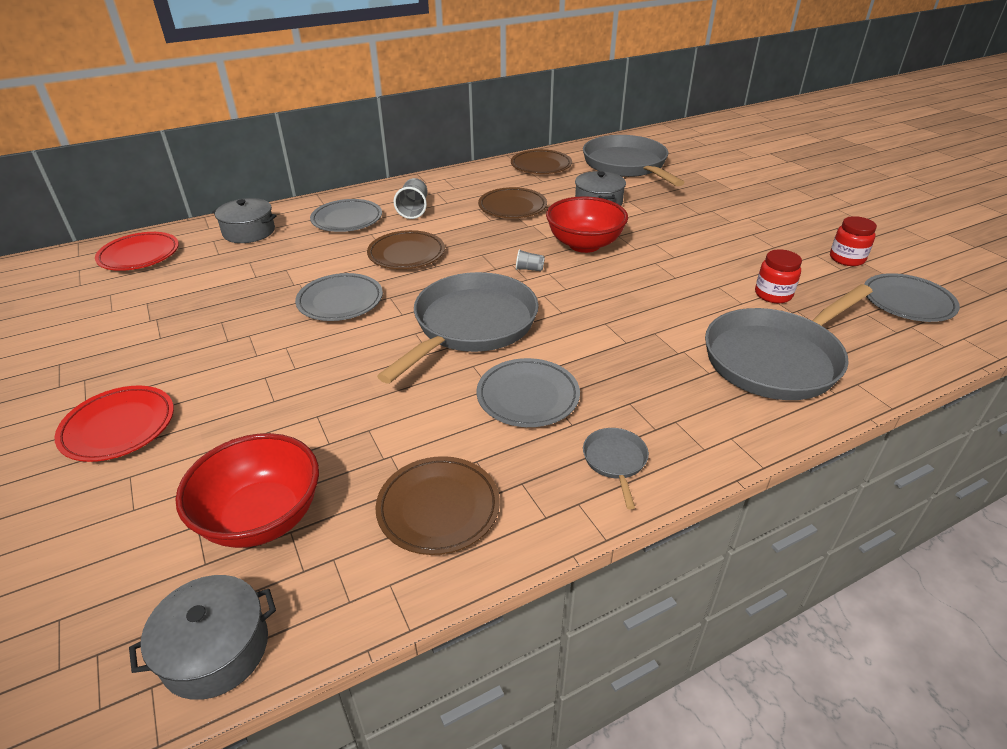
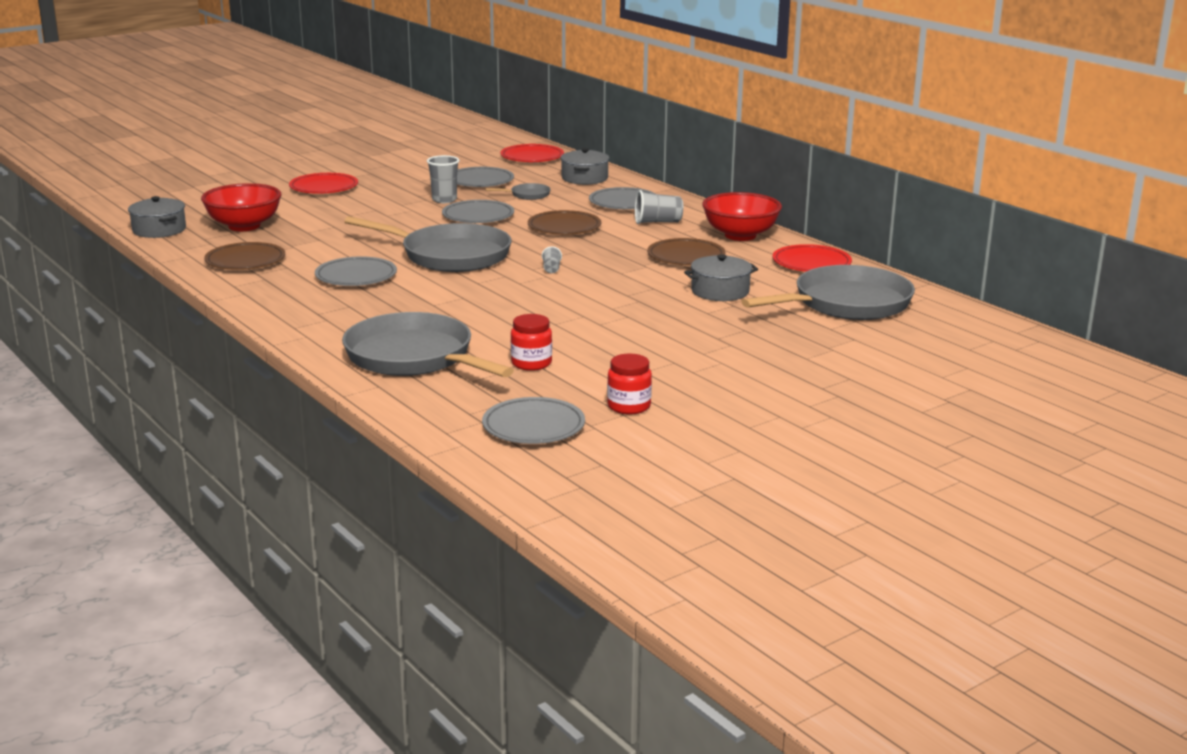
camera: 80 degrees right, 15 degrees down
(205, 293) = (480, 181): none -> grey plate
(261, 321) = (444, 200): none -> grey cup
(541, 166) = (811, 263): brown plate -> red plate
(584, 244) = (611, 287): red bowl -> red bowl (740, 235)
(615, 461) = (283, 302): grey pan -> grey pan (527, 195)

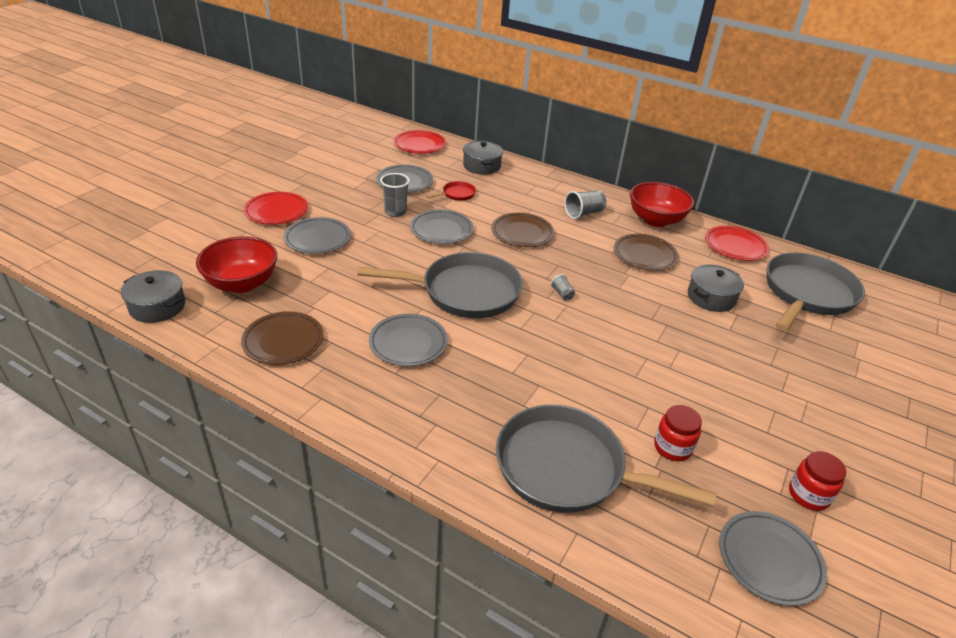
camera: 25 degrees left, 15 degrees up
(527, 195) = (457, 194): grey pan -> red pan
(623, 203) = (537, 193): grey plate -> grey plate (318, 239)

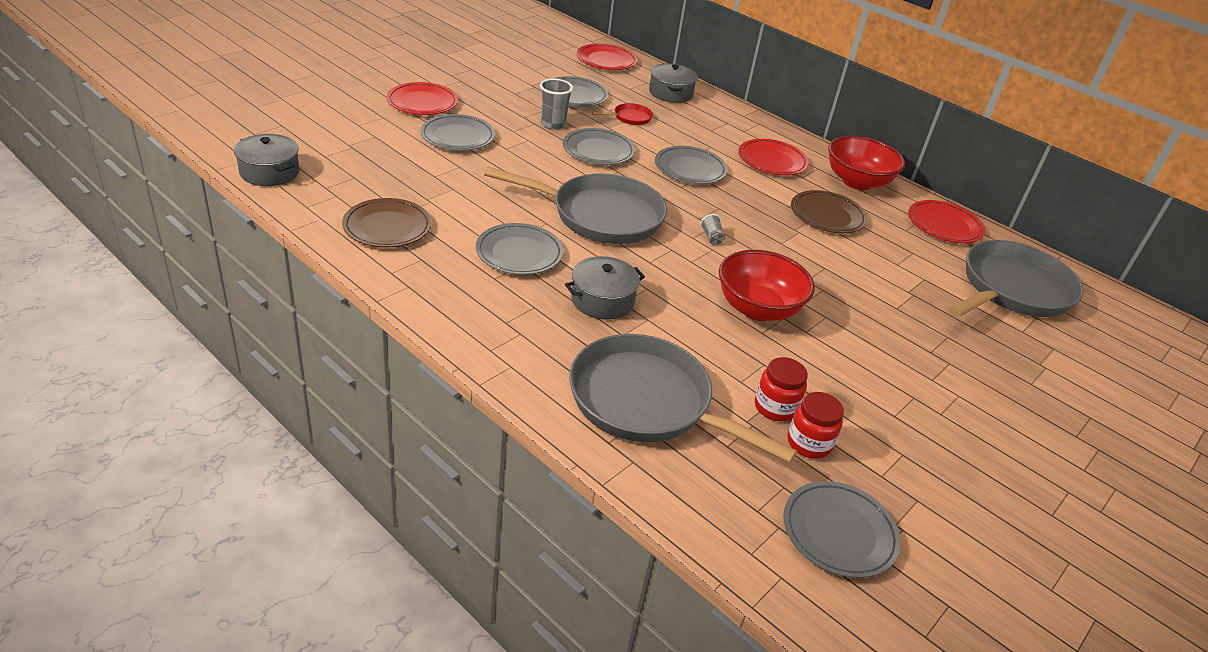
camera: 10 degrees right, 0 degrees up
(242, 283) = (362, 166): red bowl -> red bowl (757, 309)
(522, 233) = (690, 169): brown plate -> grey plate
(584, 213) = (772, 161): grey cup -> red plate
(711, 297) = (889, 272): grey pot -> grey pot (602, 300)
(808, 495) = (915, 484): red jar -> red jar (809, 443)

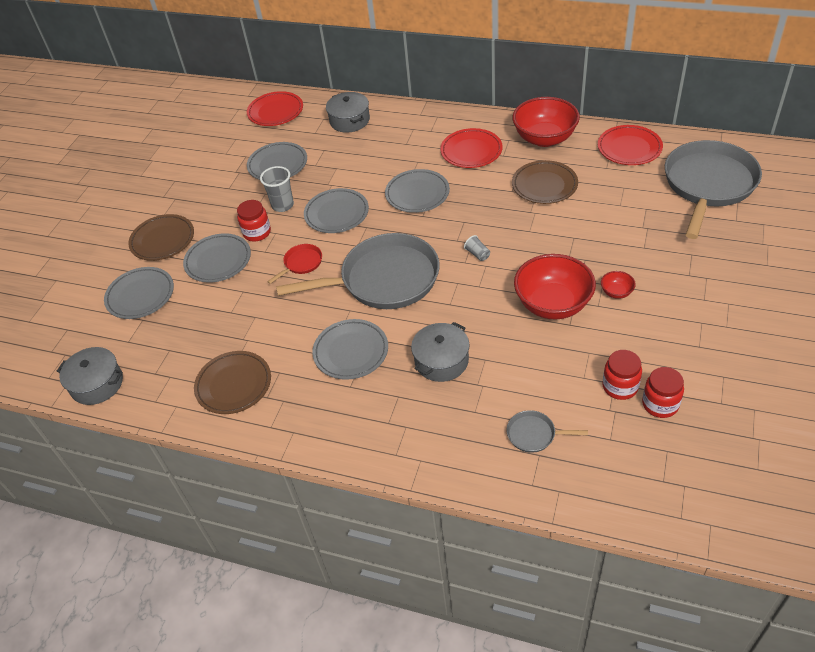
camera: 15 degrees left, 10 degrees up
(422, 103) = (162, 240): red plate -> brown plate
(511, 133) = (257, 233): none -> red jar
(630, 118) = (336, 165): red pan -> red pan (301, 263)
(647, 402) = (534, 434): grey pan -> grey pan, size x0.41
(836, 330) = (616, 292): none -> red bowl
(839, 532) = (723, 467): grey plate -> grey plate (140, 296)

